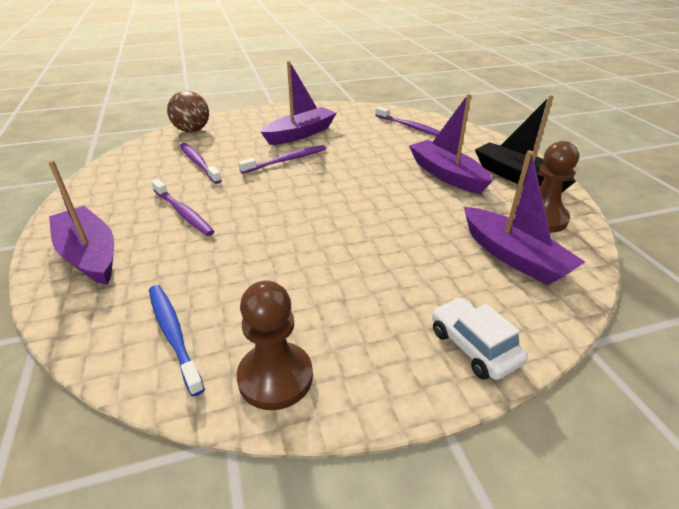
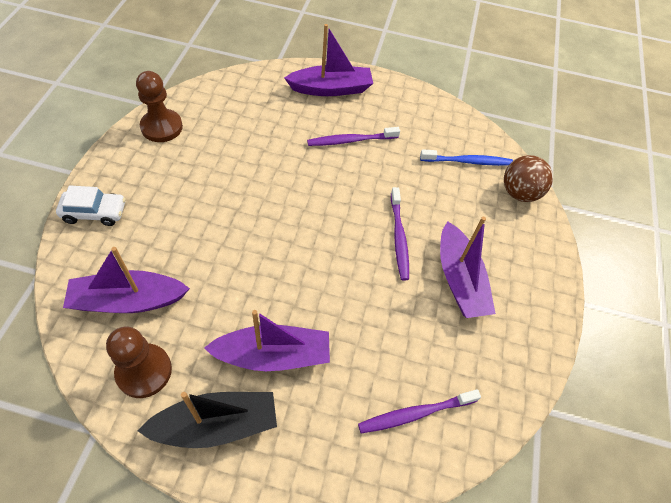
camera: 115 degrees right, 20 degrees up
(173, 334) = (226, 103): blue toothbrush -> blue toothbrush (468, 161)
(198, 163) = (434, 174): purple toothbrush -> none

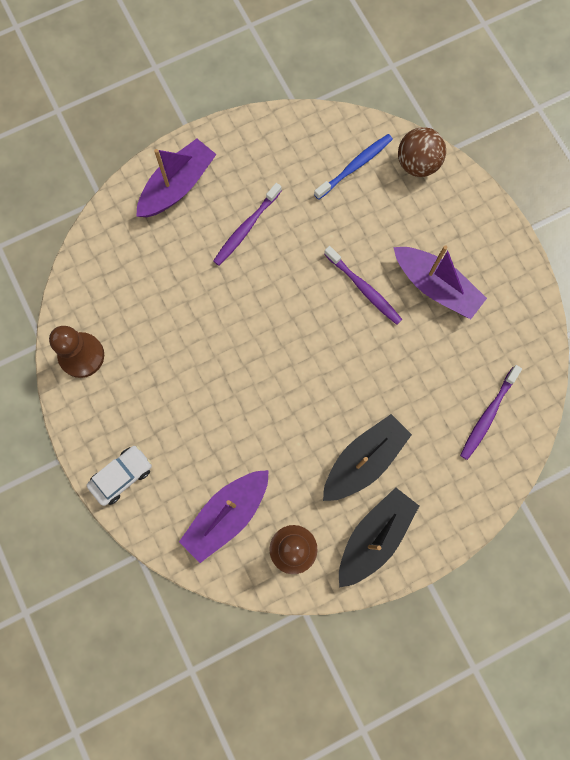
camera: 35 degrees left, 20 degrees up
(273, 355) = (364, 460): purple boat -> black boat

